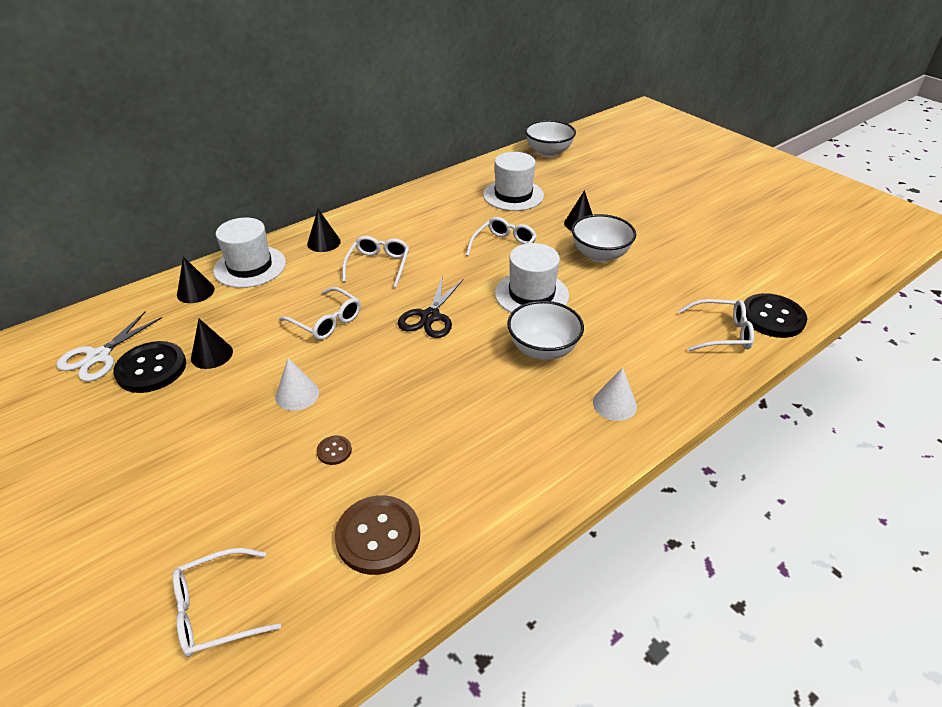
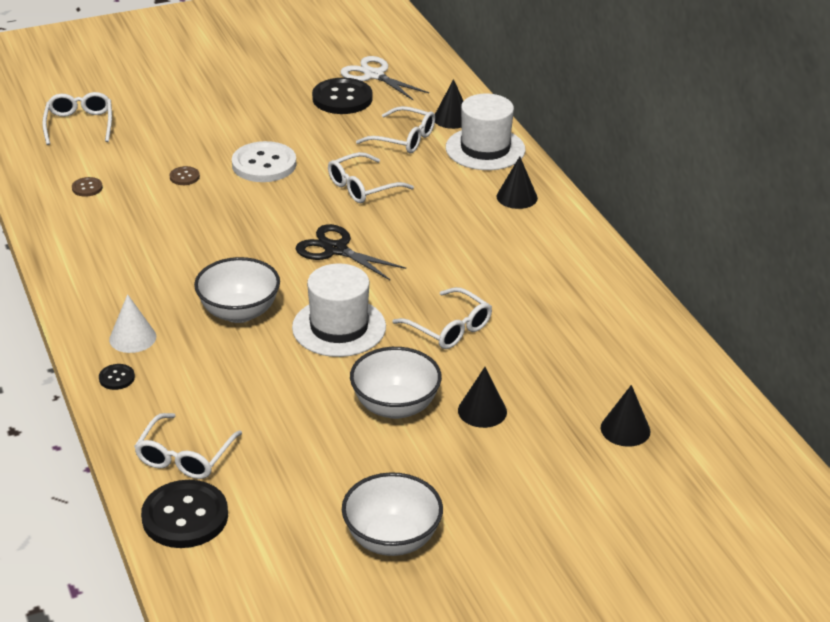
camera: 105 degrees right, 5 degrees down
(212, 354) = (345, 126): black cone -> black cone (625, 429)
(297, 394) = (264, 164): white cone -> white button
(378, 265) = (451, 229): white glasses -> white glasses (404, 139)
(378, 536) = (87, 188): brown button -> brown button, size x0.46
(513, 195) = (587, 366): white hat -> none
(548, 152) = (730, 440): white bowl -> white bowl (392, 539)
(670, 397) = (117, 378): none -> black button

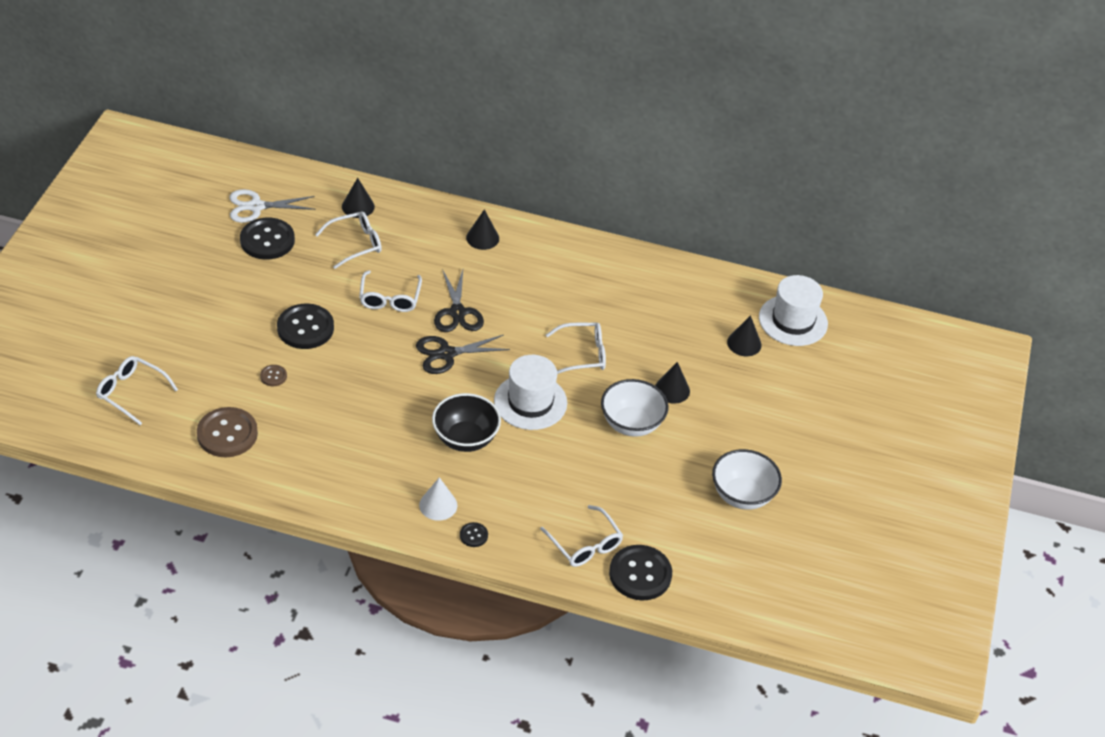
camera: 55 degrees left, 10 degrees up
(87, 188) = (227, 434): brown button -> brown button, size x2.19
(239, 312) = (465, 439): white bowl -> black bowl
(264, 164) = (305, 328): white button -> black button
(398, 230) = (457, 312): none -> black scissors
(485, 149) = (412, 215): white hat -> white hat (793, 320)

